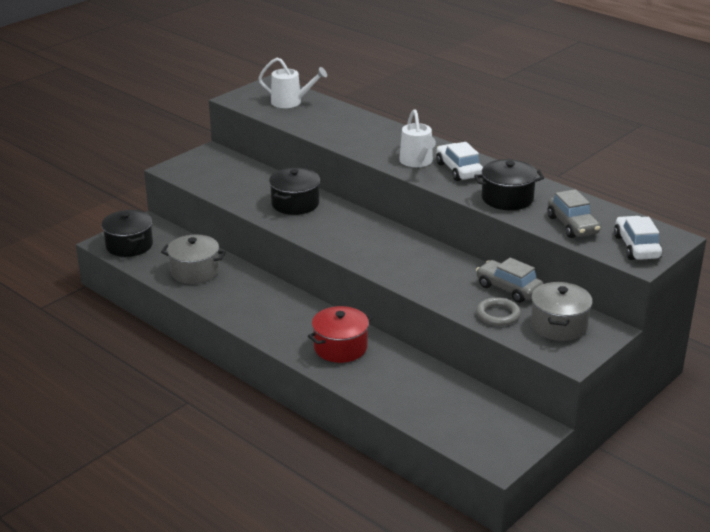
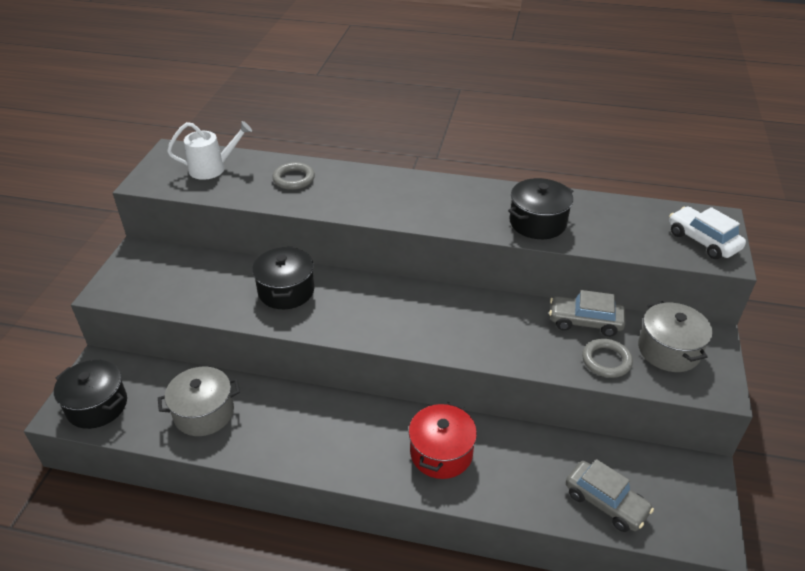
camera: 30 degrees left, 10 degrees up
(344, 123) = (294, 179): none -> grey ring
(417, 162) = (411, 205): white watering can -> none
(458, 170) = (460, 202): white car -> none
(572, 225) = (625, 235): grey car -> grey car (605, 502)

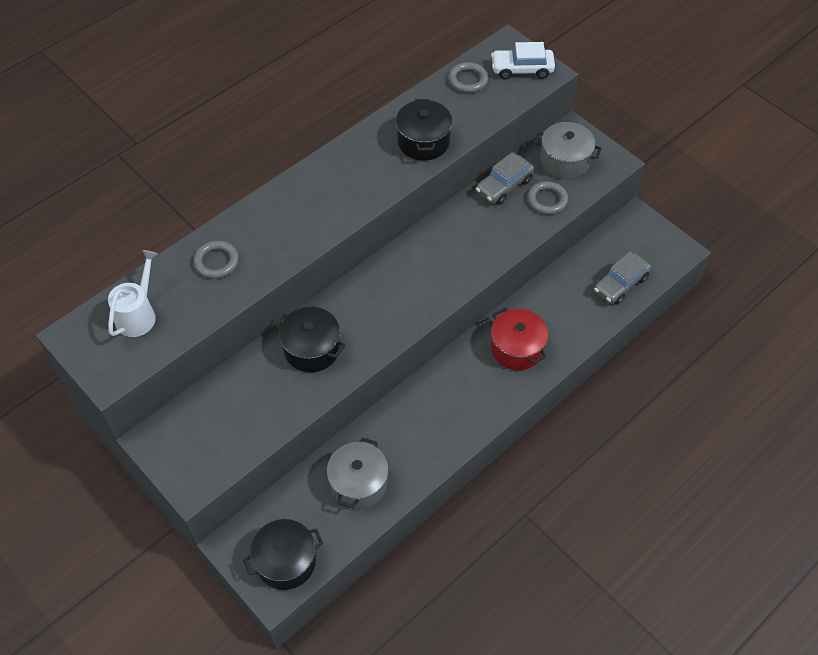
camera: 55 degrees left, 15 degrees up
(605, 502) = (620, 284): grey car -> grey car turned 150 degrees clockwise
(641, 215) = (468, 80): none -> grey ring

